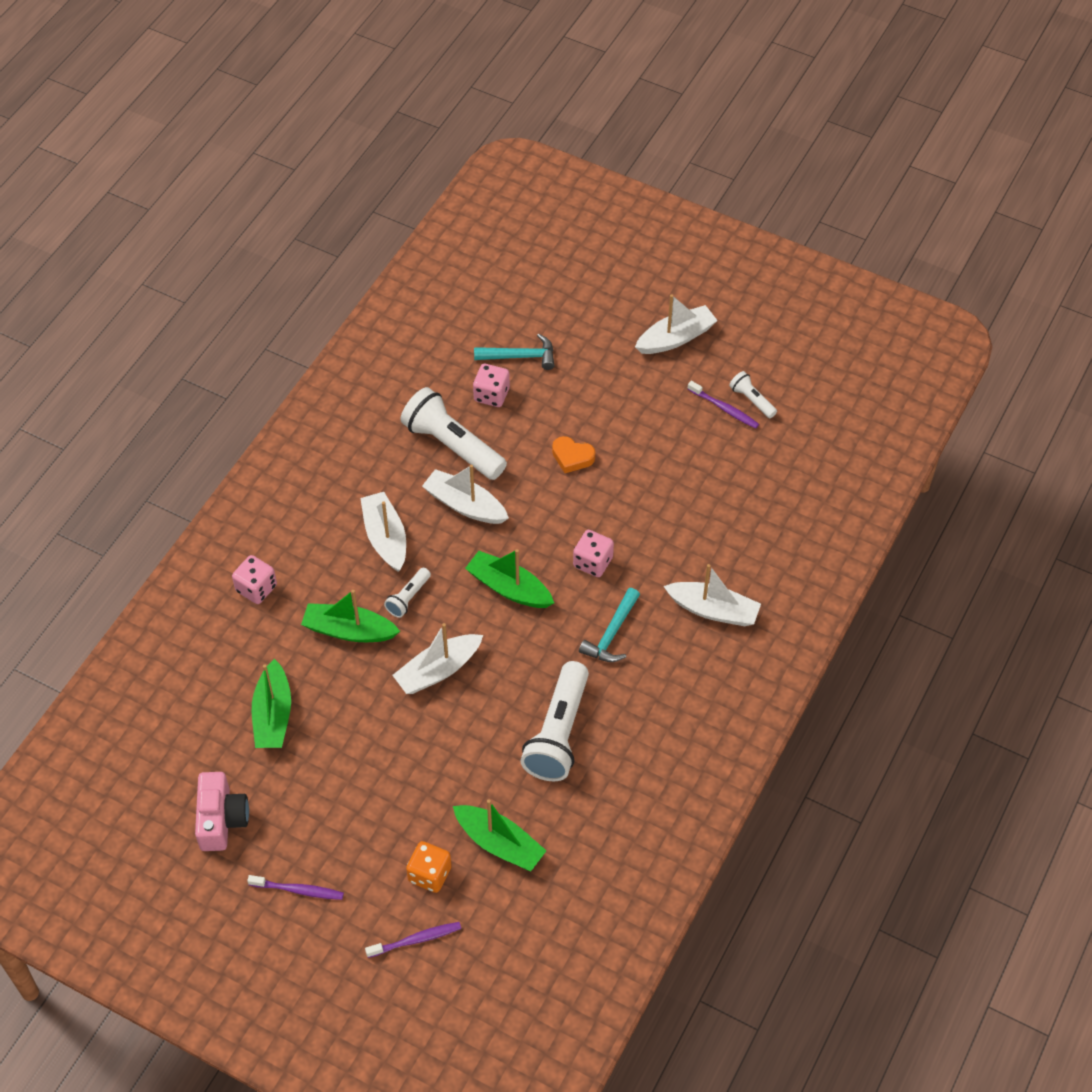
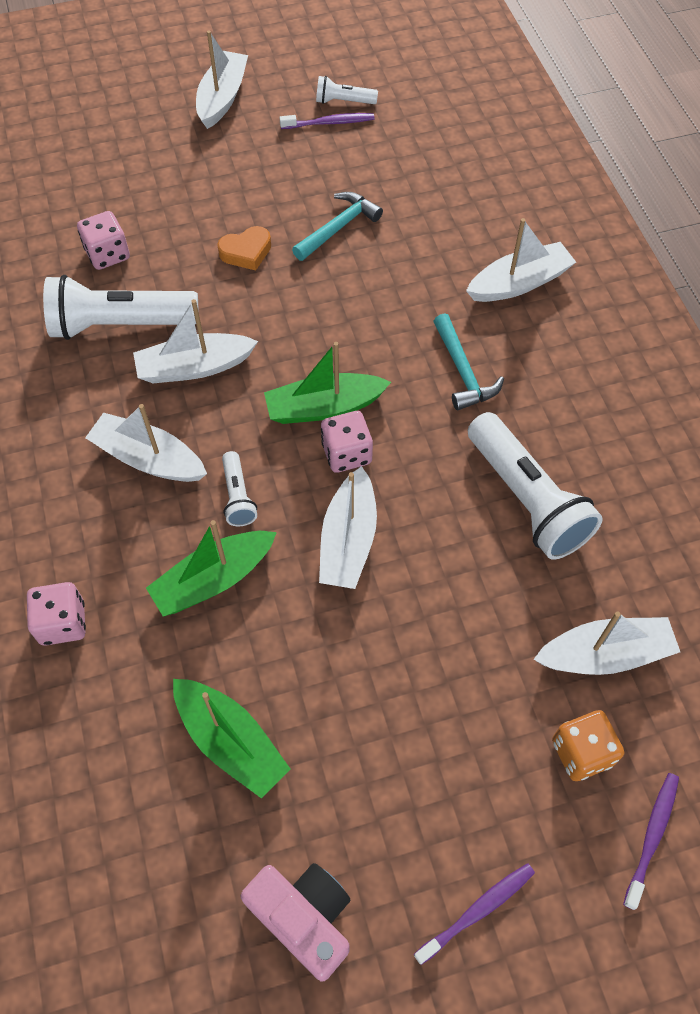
camera: 45 degrees left, 5 degrees up
(499, 843) = (604, 654): green boat -> white boat
(520, 356) = (98, 204): turquoise hammer -> turquoise hammer (338, 227)
(593, 562) = (372, 325): pink dice -> pink dice (346, 453)

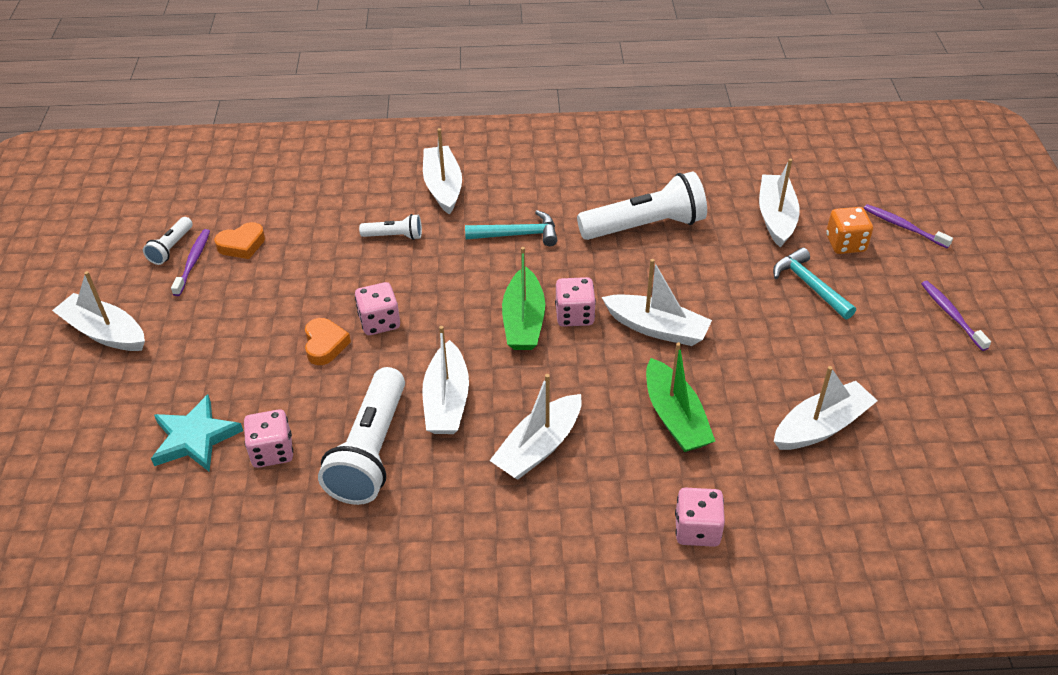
camera: 75 degrees left, 15 degrees down
(114, 198) = (195, 438): none -> turquoise star
(231, 741) = (821, 426): green boat -> white boat
(238, 496) = (597, 390): white flashlight -> white flashlight (394, 236)
(288, 285) = (379, 322): none -> pink dice
(304, 917) = (957, 404): pink camera -> none
(338, 227) = (328, 278): turquoise hammer -> turquoise hammer (809, 285)
(365, 149) = (242, 245): none -> orange heart

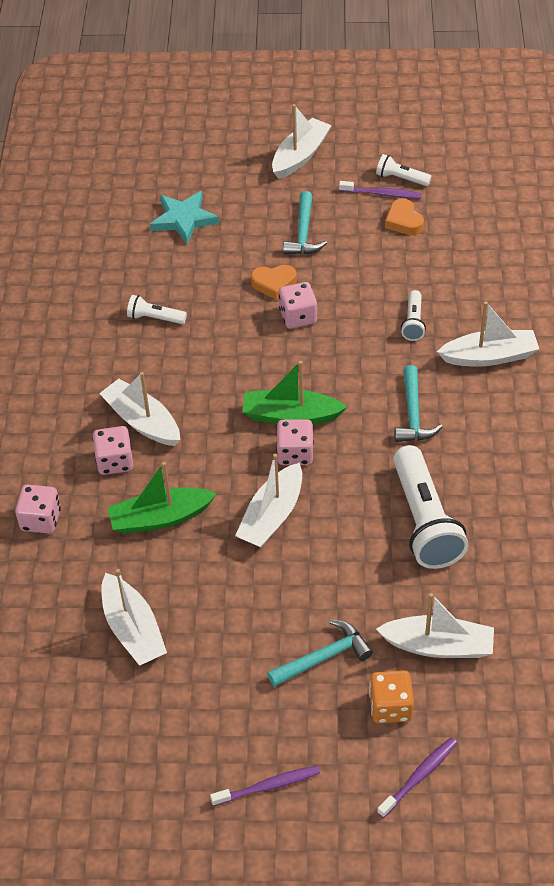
camera: 95 degrees right, 5 degrees up
(244, 323) = (303, 233): none -> turquoise hammer
(272, 451) = (164, 262): pink dice -> pink dice (115, 461)
(371, 451) = (155, 318): white flashlight -> white flashlight, size x0.48
(446, 401) = (201, 362): white boat -> none

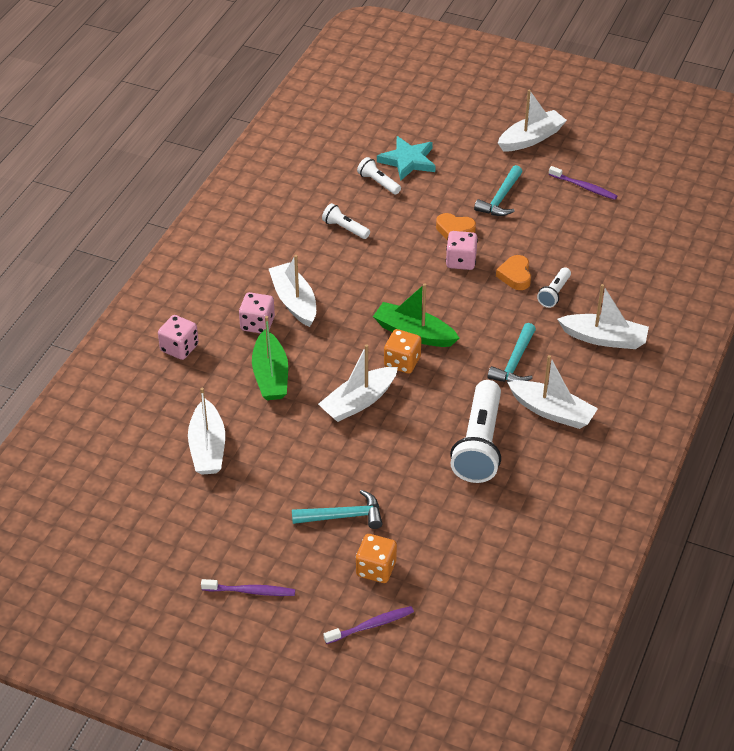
camera: 20 degrees right, 5 degrees down
(160, 518) = (270, 375): green boat -> green boat turned 105 degrees counterclockwise
(295, 453) = (402, 362): pink dice -> orange dice
(401, 178) = (607, 179): white flashlight -> white flashlight (378, 183)
(404, 221) = (590, 213): orange heart -> orange heart (515, 276)
(438, 646) = (439, 538): white boat -> white boat (552, 411)

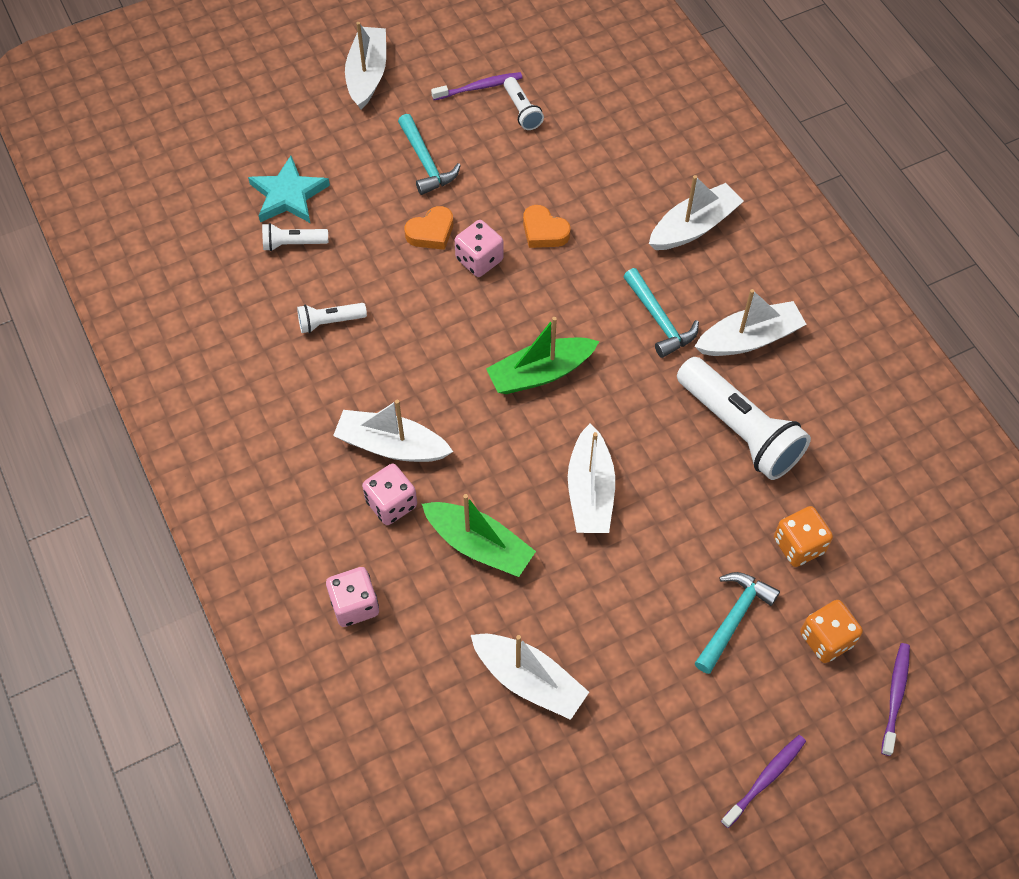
camera: 50 degrees left, 15 degrees up
(402, 362) = (570, 413): orange dice -> orange dice (799, 545)
(554, 293) = (598, 219): white flashlight -> white flashlight (522, 111)

